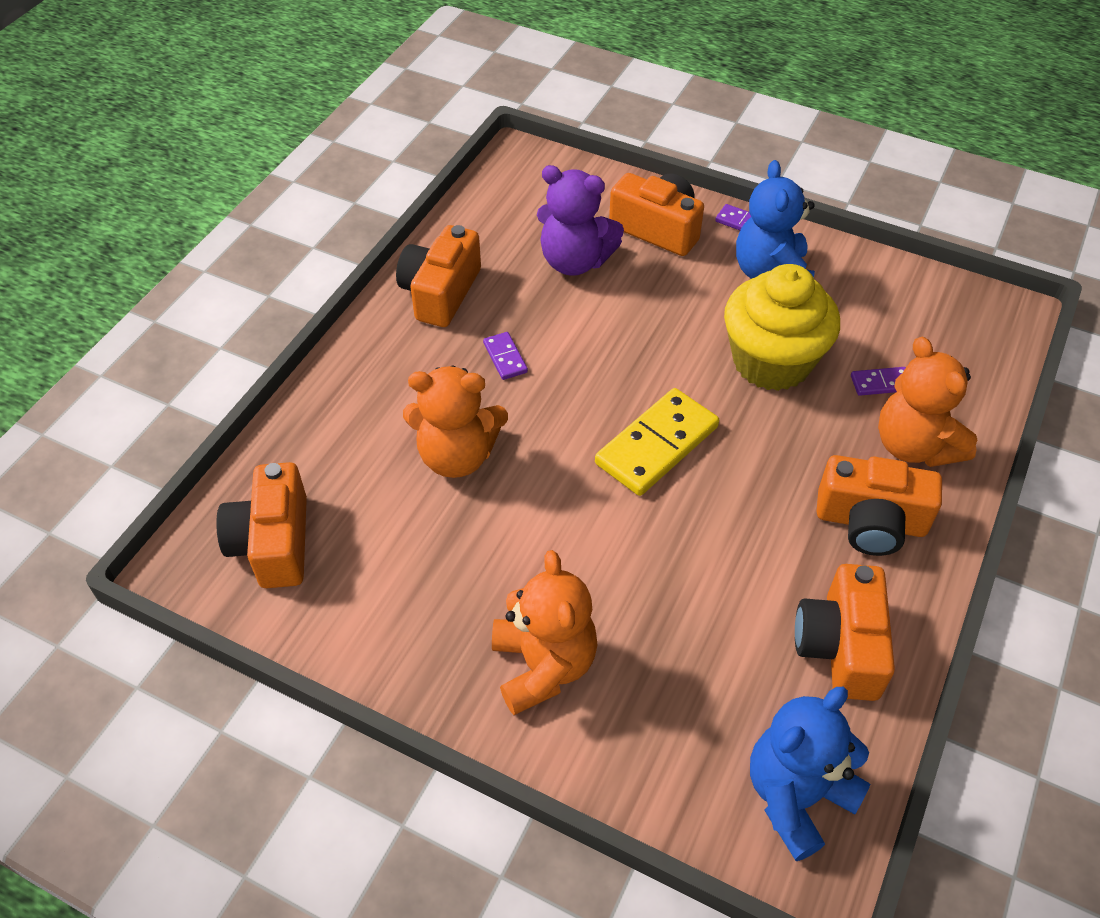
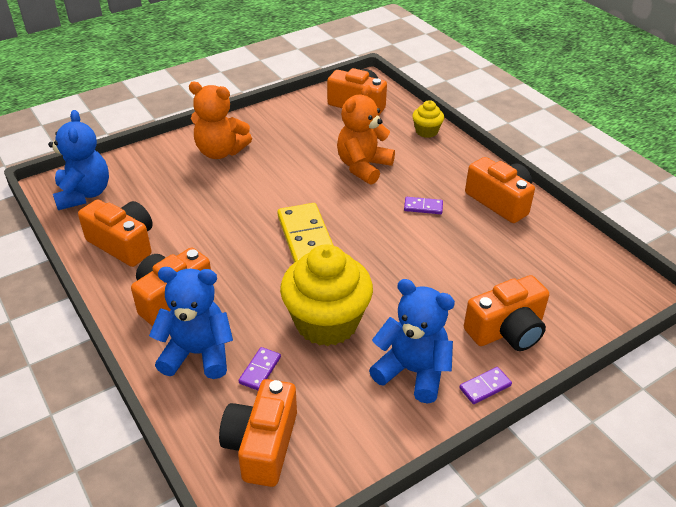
camera: 120 degrees right, 10 degrees down
(312, 420) = (426, 131): none -> yellow cupcake
(575, 261) = (495, 270): purple teddy bear -> none
(914, 446) = (198, 353): orange teddy bear -> blue teddy bear
(951, 339) = (262, 444): none -> orange camera

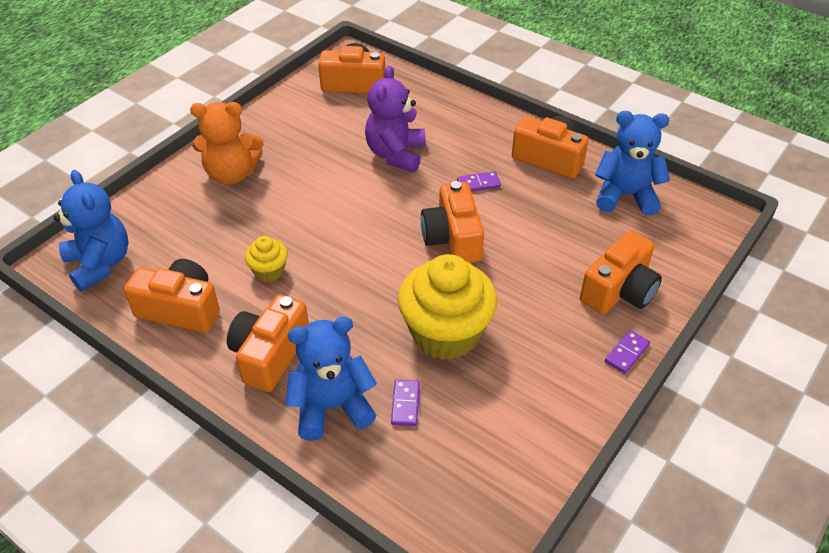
camera: 20 degrees left, 5 degrees up
(262, 444) = (448, 480): orange camera -> orange camera (452, 238)
(306, 238) = (377, 249): yellow domino -> none
(363, 167) = (396, 154): orange teddy bear -> purple teddy bear
(412, 371) = (554, 358): blue teddy bear -> blue teddy bear (625, 196)
(426, 131) = (440, 99): yellow cupcake -> yellow cupcake (269, 271)

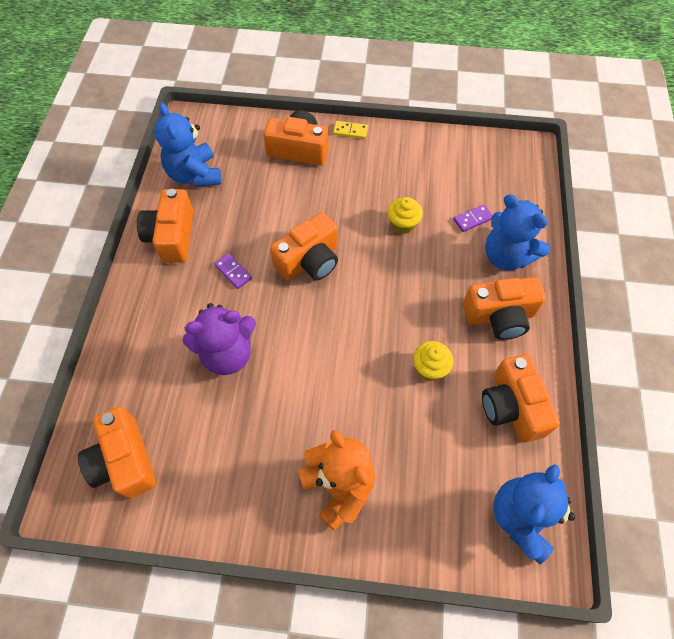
camera: 120 degrees left, 15 degrees up
(445, 333) = (403, 224): yellow cupcake -> yellow cupcake, size x0.47
(627, 353) = (350, 131): purple domino -> yellow domino

